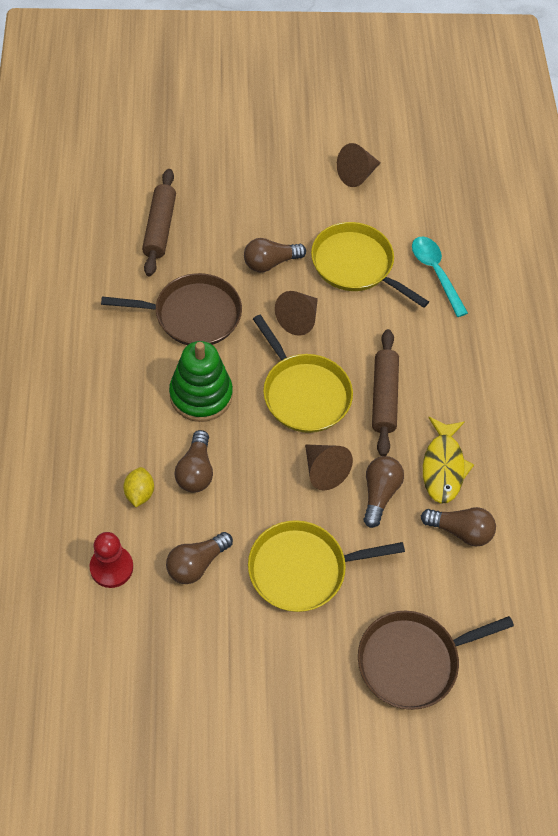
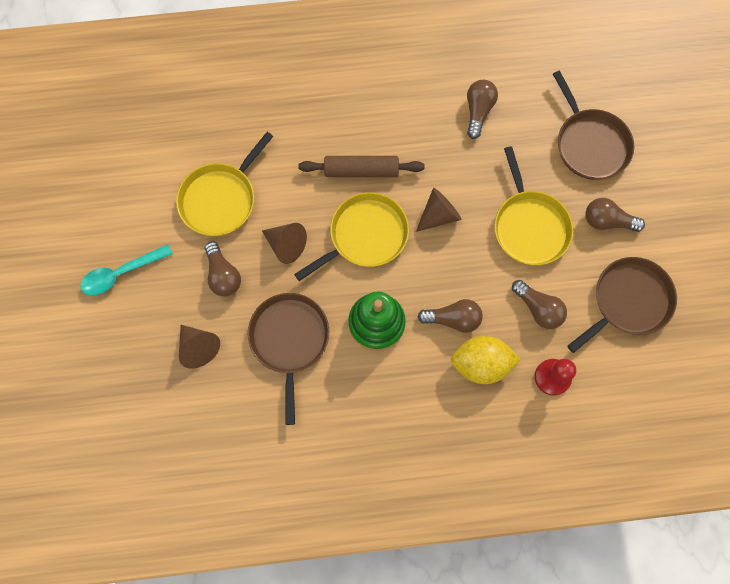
camera: 90 degrees left, 15 degrees up
(139, 493) = (481, 364): yellow lemon -> yellow lemon, size x1.79
(160, 228) = (186, 384): brown rolling pin -> none
(193, 672) = (628, 301): none -> brown pan
(357, 175) = (110, 202): brown cone -> brown cone (198, 347)
(379, 494) = (454, 171): brown light bulb -> brown light bulb (607, 221)
(435, 273) = (225, 131): turquoise spoon -> turquoise spoon (121, 273)
(443, 467) = (422, 124): yellow fish -> none

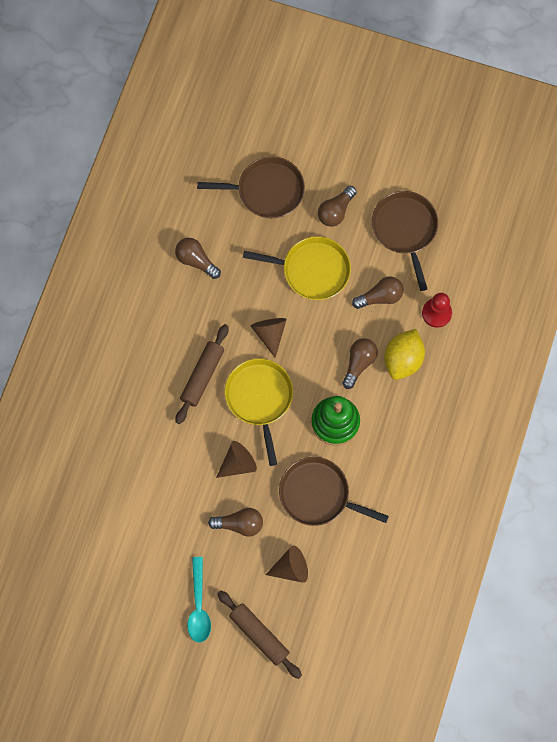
camera: 65 degrees left, 0 degrees up
(114, 346) = (259, 635): none -> brown rolling pin
(221, 199) = (172, 499): yellow pan -> none

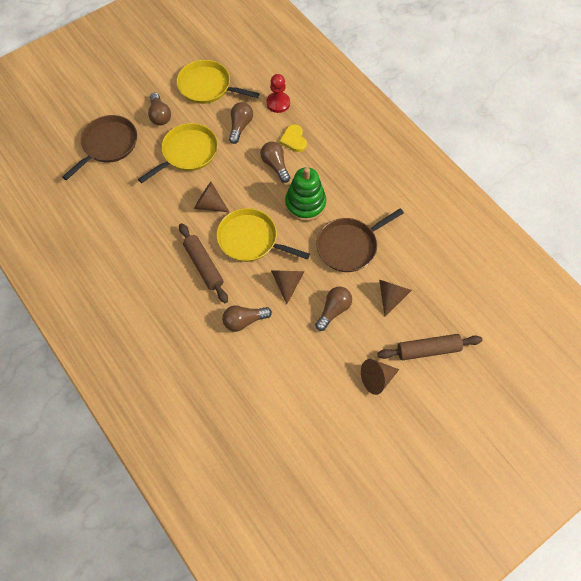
camera: 55 degrees left, 10 degrees down
(196, 260) = (116, 217): brown light bulb -> brown light bulb (244, 321)
(199, 606) = (377, 379): turquoise spoon -> brown cone
(403, 359) = (294, 139): yellow lemon -> yellow heart
(405, 229) = (207, 86): brown pan -> yellow pan

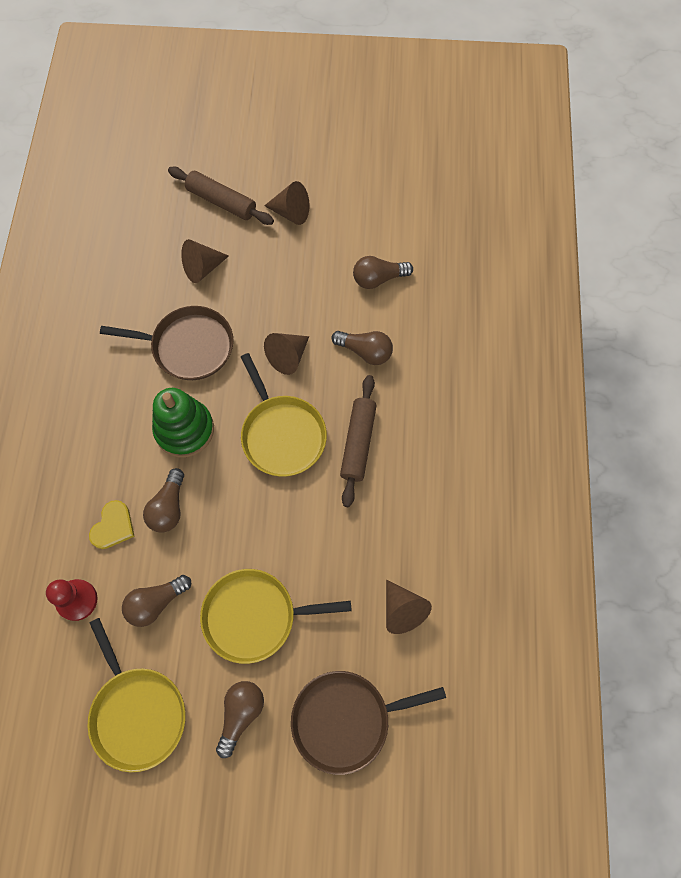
camera: 140 degrees left, 5 degrees up
(209, 204) = (289, 516): brown cone -> brown cone (402, 610)
(333, 310) = (269, 296): brown light bulb -> brown light bulb (378, 279)

